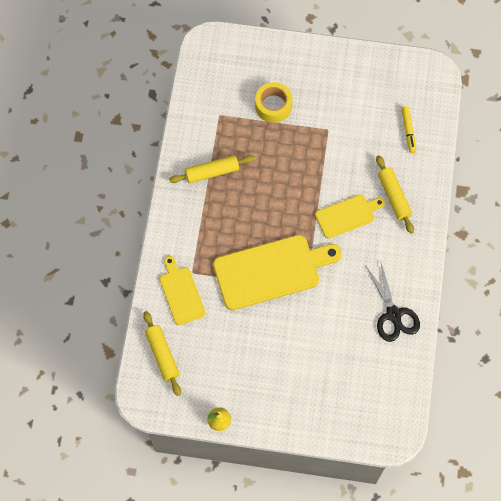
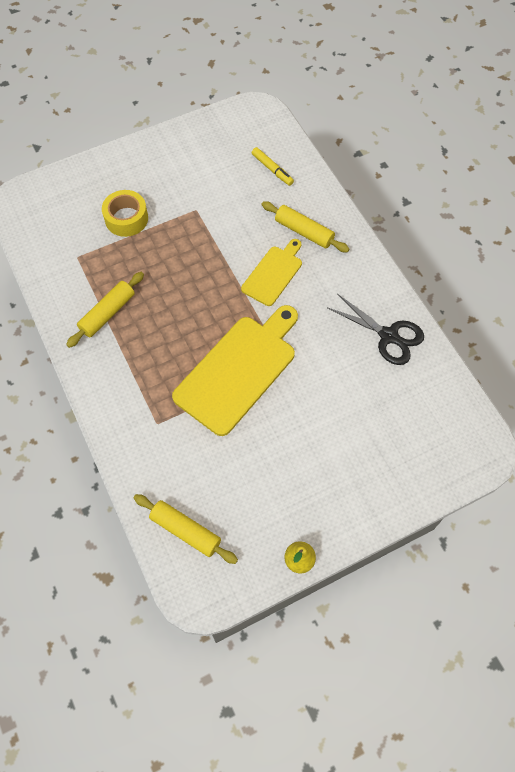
camera: 35 degrees left, 5 degrees down
(181, 293) = (160, 452): yellow cutting board -> none

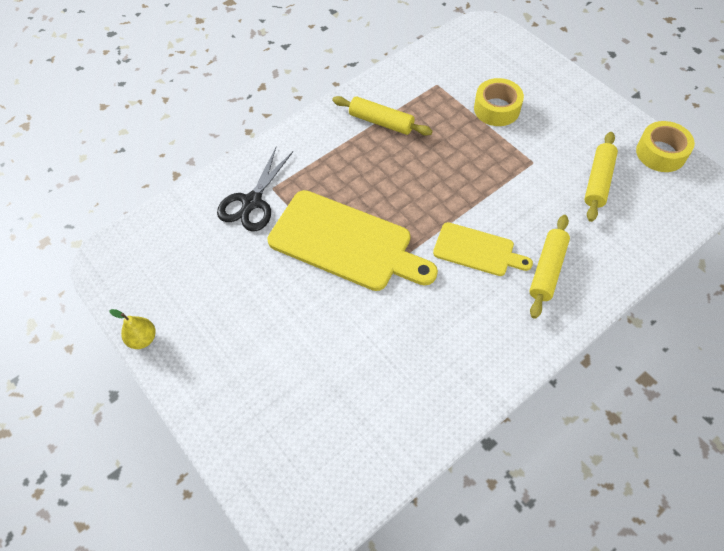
camera: 80 degrees right, 5 degrees down
(185, 531) = (166, 235): yellow rolling pin -> yellow rolling pin (598, 181)
(215, 124) = (661, 153): none -> yellow tape
(272, 169) = (623, 220): yellow marker -> none
(388, 336) = (431, 387): black scissors -> black scissors (252, 202)

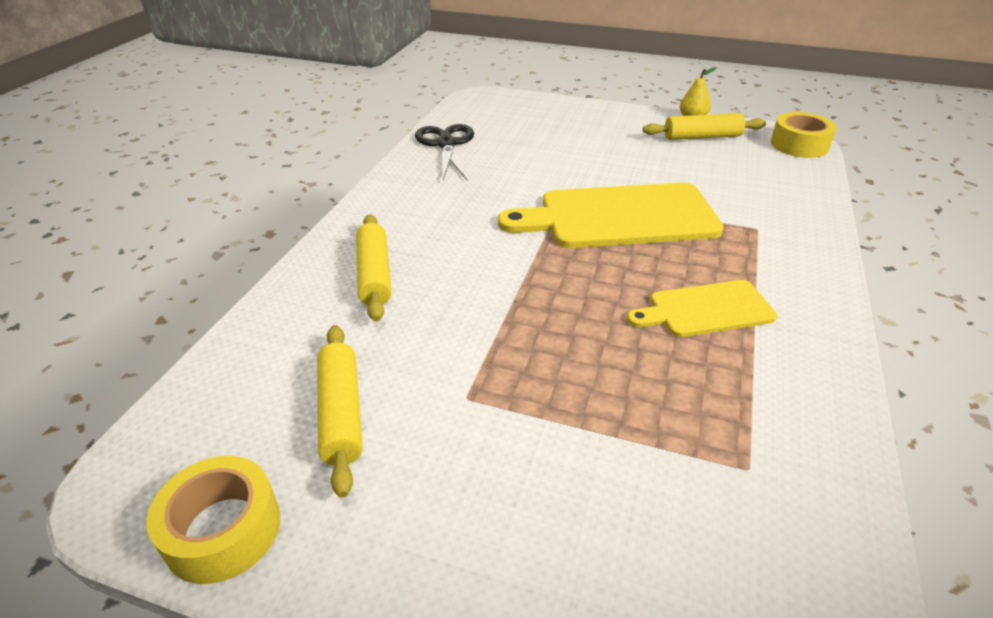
camera: 145 degrees right, 20 degrees down
(252, 202) = (755, 211): black scissors -> black scissors (446, 144)
(381, 122) = (747, 353): yellow rolling pin -> yellow rolling pin (702, 137)
(477, 250) = (471, 262): yellow cutting board -> yellow cutting board (705, 309)
(496, 109) = (597, 470): yellow tape -> yellow tape (799, 145)

